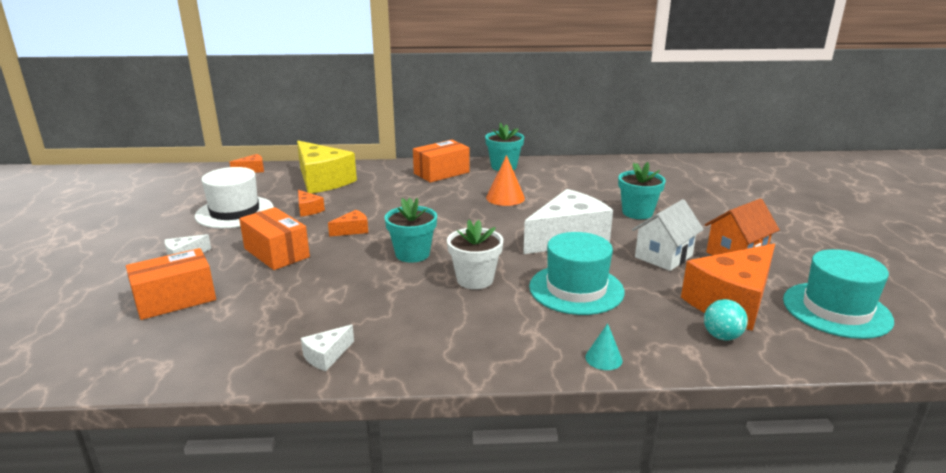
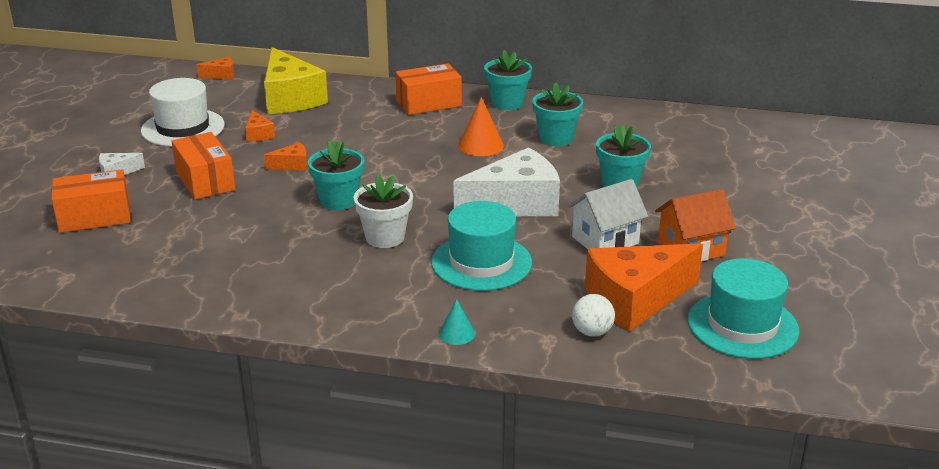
camera: 15 degrees right, 5 degrees up
(326, 356) = (205, 291): white cheese -> none
(560, 186) = (556, 138): none -> turquoise flower pot
(722, 336) = (592, 332): turquoise ball -> white ball

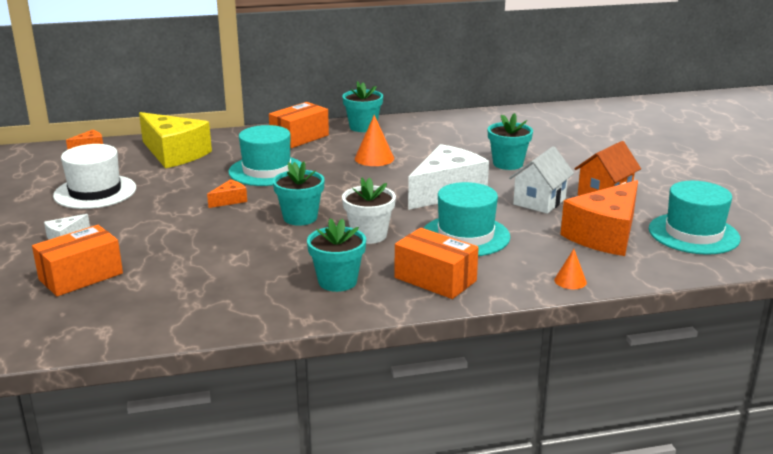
camera: 25 degrees left, 5 degrees down
(205, 181) = (161, 227): orange box -> orange box (435, 279)
(258, 134) = (174, 184): orange cheese -> none
(358, 137) = (266, 171): none -> turquoise hat
(456, 333) = (502, 288): turquoise cone -> none
(536, 345) = (570, 281): none -> orange cone
(556, 138) = (427, 143): turquoise flower pot -> turquoise flower pot (337, 281)
(592, 332) = (600, 262): white ball -> none

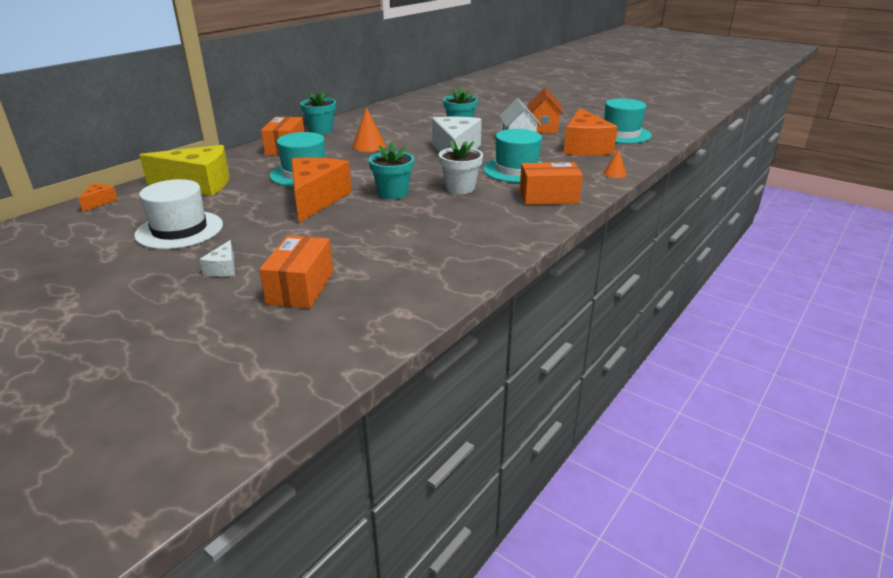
camera: 40 degrees left, 5 degrees up
(230, 200) = (316, 199): orange cheese -> orange cheese, size x2.32
(337, 281) = (496, 219): turquoise flower pot -> none

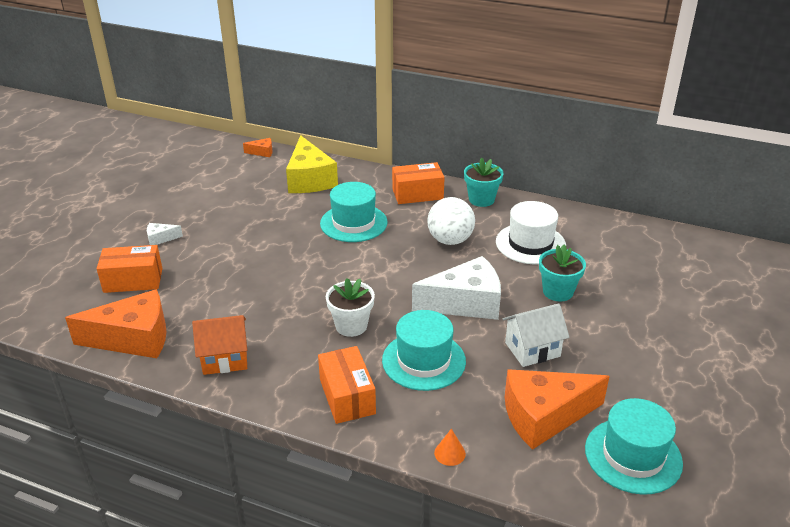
camera: 75 degrees right, 5 degrees up
(179, 230) = (220, 200): white hat -> white hat (530, 244)
(316, 199) = (295, 245): orange cheese -> orange cheese (134, 339)
(369, 146) = (450, 240): orange cone -> white ball
(393, 193) = (323, 284): turquoise flower pot -> none
(543, 128) = (604, 367): orange house -> orange house (225, 359)

